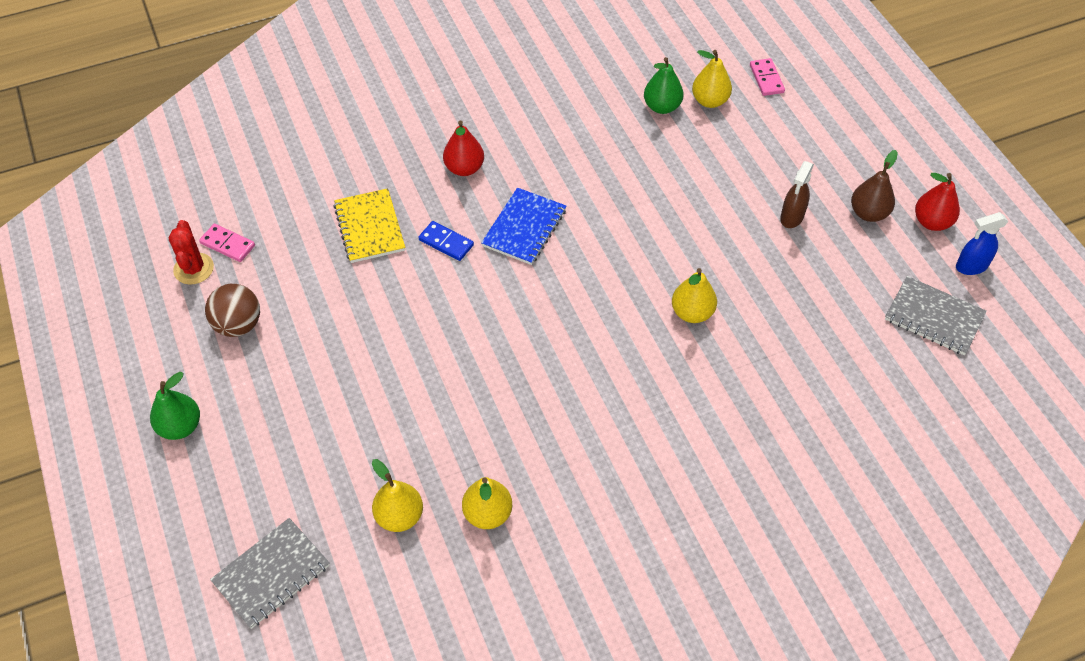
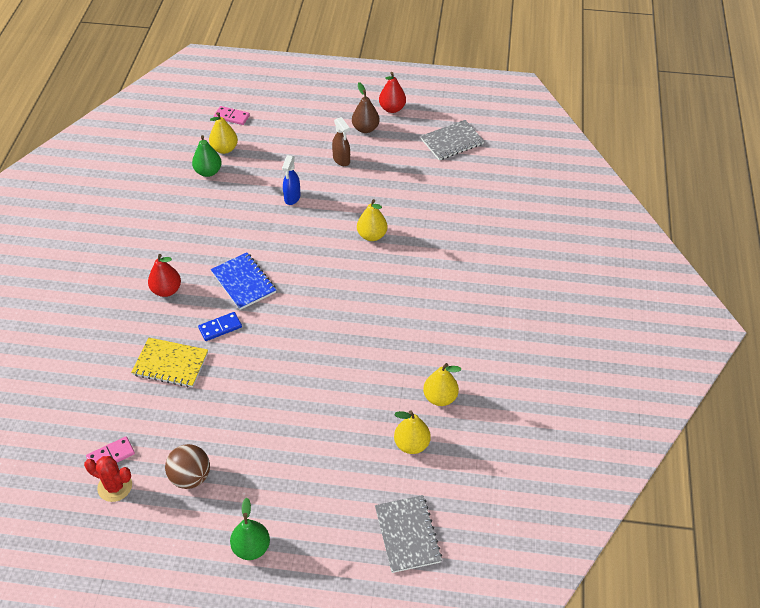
camera: 60 degrees left, 5 degrees down
(971, 266) = (432, 111): blue spray bottle -> blue spray bottle (292, 198)

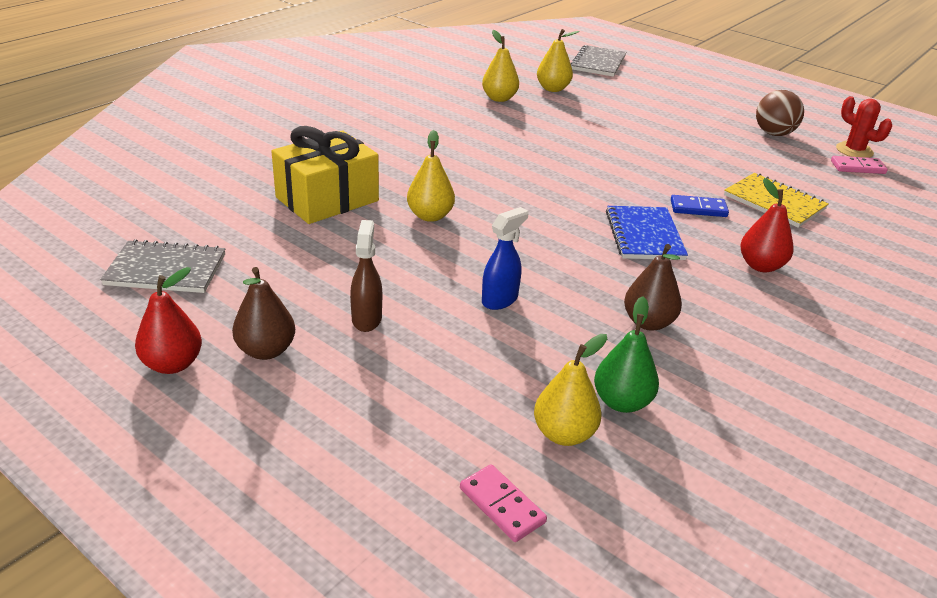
camera: 150 degrees left, 15 degrees down
(214, 218) = (648, 322): none -> brown pear
(251, 547) = (730, 92): green pear -> none
(437, 219) = (327, 199): none -> yellow gift

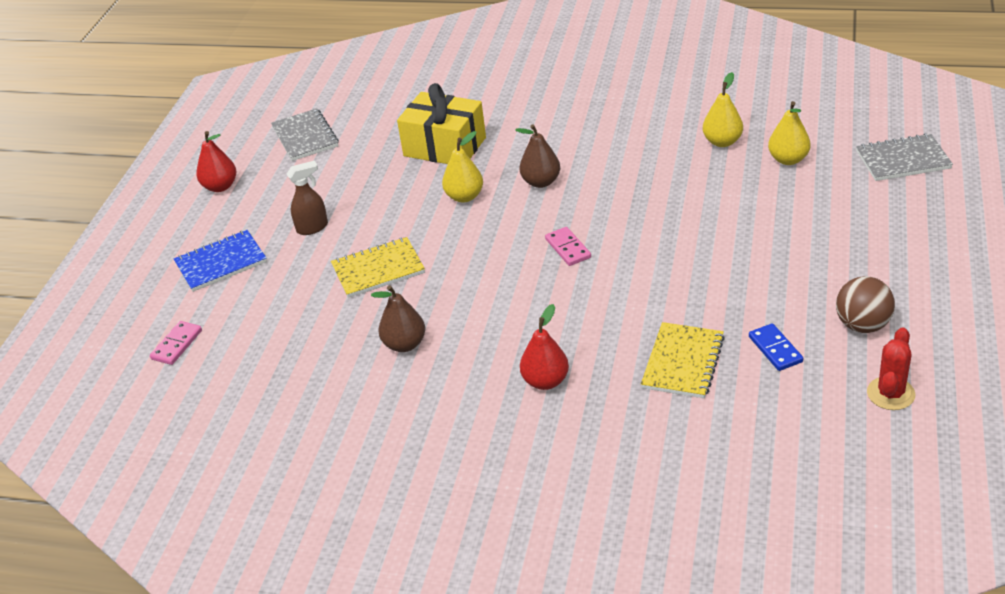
camera: 70 degrees right, 5 degrees up
(266, 350) = (254, 209): brown pear -> brown pear (541, 182)
(500, 300) = (378, 269): blue spray bottle -> yellow notebook
(564, 434) = (252, 346): yellow pear -> none
(621, 402) = (300, 360): green pear -> none
(644, 235) = (536, 304): blue notebook -> blue notebook (221, 263)
(698, 208) = (618, 320): blue domino -> blue domino (775, 349)
(857, 167) = (843, 404): pink domino -> pink domino (568, 248)

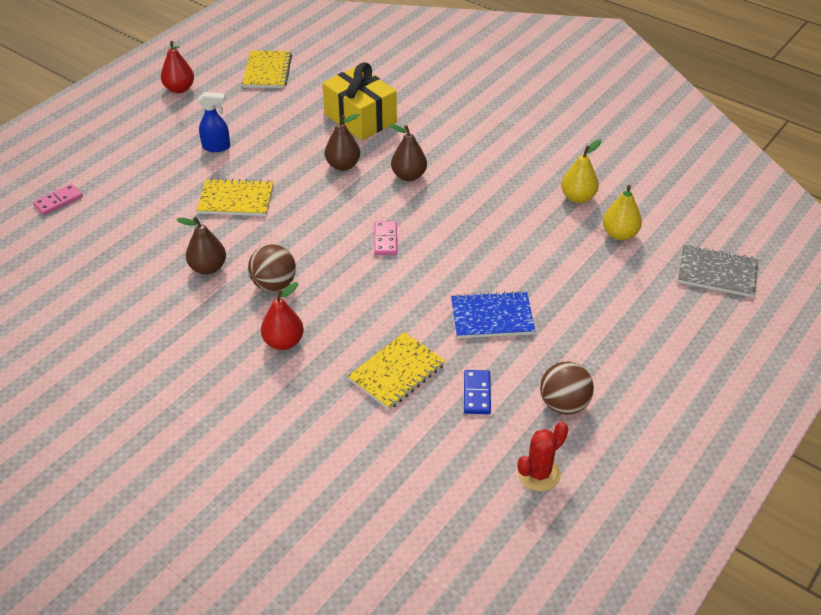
camera: 20 degrees right, 5 degrees up
(221, 263) = (134, 149): blue notebook -> blue notebook (492, 317)
(305, 137) = (267, 71): grey notebook -> yellow notebook
(312, 228) = (216, 147): brown spray bottle -> blue spray bottle
(464, 196) = (343, 165): yellow pear -> brown pear
(489, 333) = (274, 284): none -> brown ball

